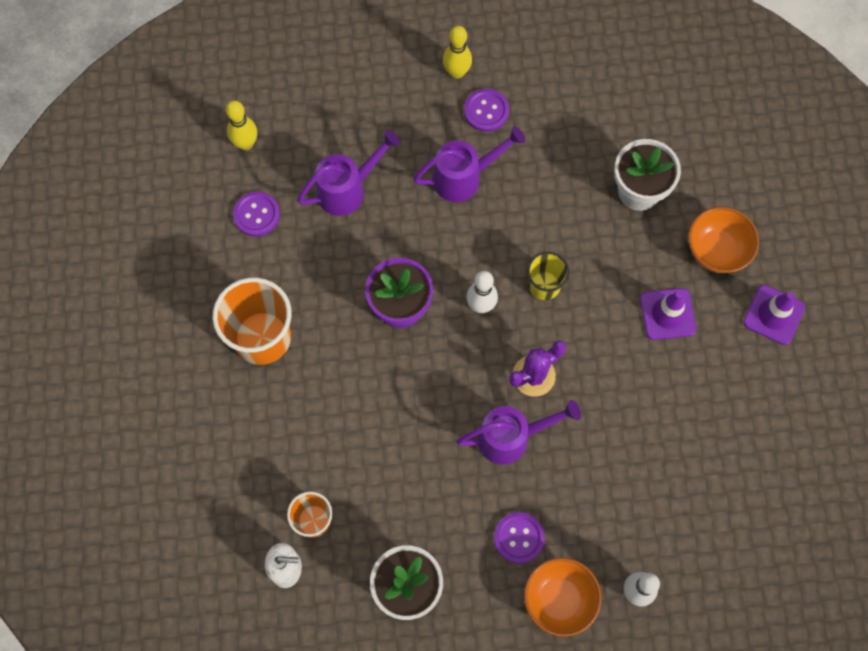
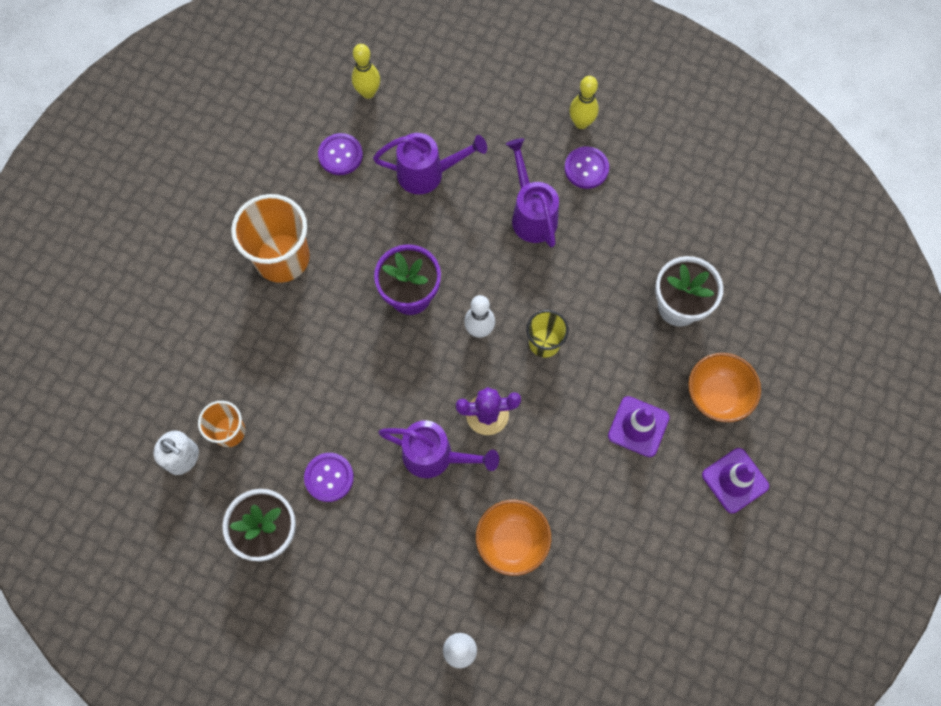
camera: 30 degrees right, 0 degrees up
(463, 178) = (532, 214): purple watering can -> purple watering can turned 120 degrees counterclockwise
(519, 538) = (388, 545): purple button -> purple button (329, 477)
(559, 599) = (390, 618): orange bowl -> orange bowl (512, 541)

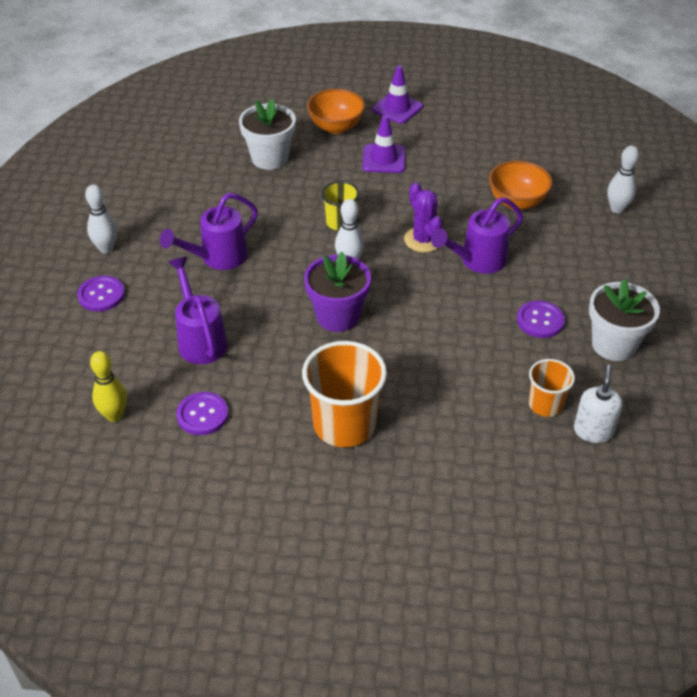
camera: 110 degrees left, 25 degrees down
(435, 456) = (478, 261): purple watering can -> purple watering can turned 120 degrees counterclockwise
(581, 123) = (106, 248): yellow bowling pin -> white bowling pin
(586, 168) = (156, 235): purple button -> purple button (101, 295)

